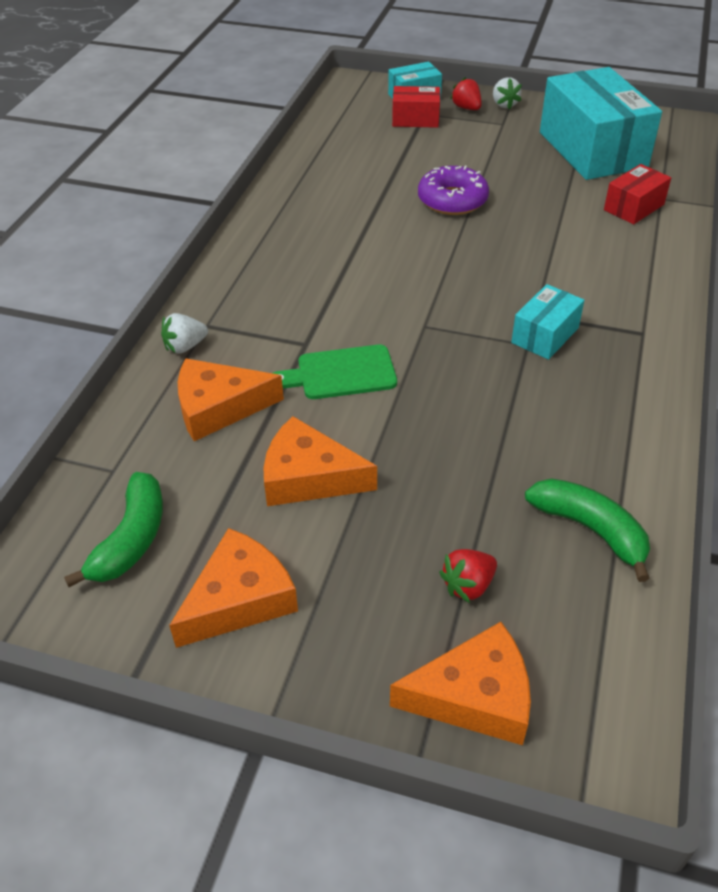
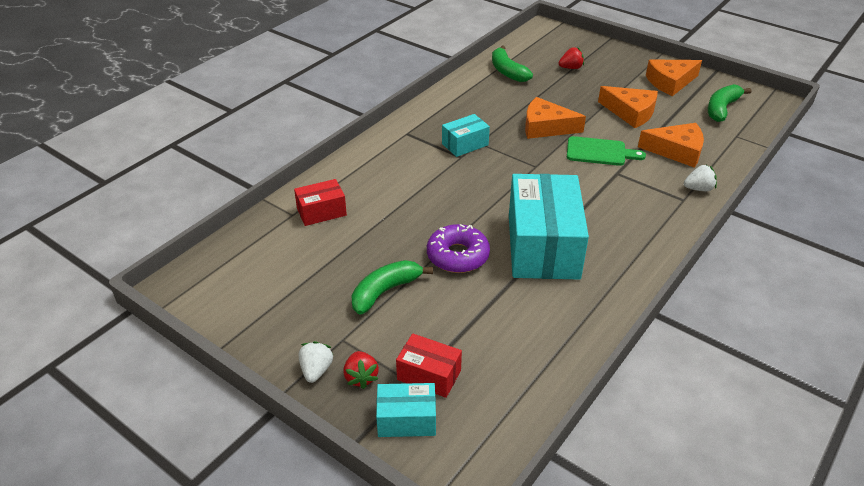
camera: 160 degrees left, 5 degrees down
(474, 696) = (583, 45): orange cheese -> orange cheese (546, 127)
(498, 158) = (385, 291): none -> green banana
(592, 149) = (291, 278): turquoise box -> turquoise box (543, 246)

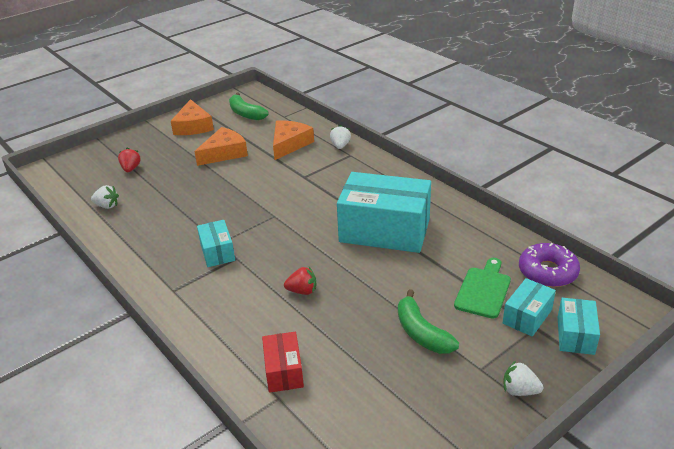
camera: 75 degrees left, 5 degrees down
(361, 377) = (528, 359): red strawberry -> red strawberry (302, 291)
(429, 375) = (527, 316): red box -> turquoise box
(457, 256) = (384, 280): purple donut -> purple donut (547, 272)
(507, 72) = (107, 206): green banana -> white strawberry
(546, 127) = (218, 200): orange cheese -> none
(599, 152) = (271, 179): green cutting board -> green cutting board (483, 290)

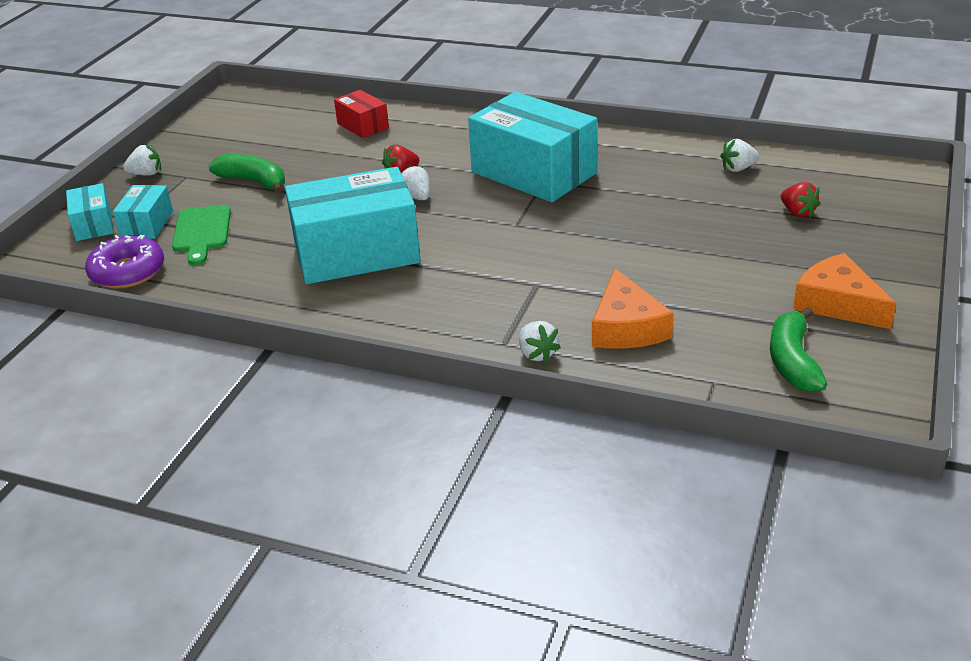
camera: 150 degrees right, 0 degrees up
(217, 252) = (533, 173): turquoise box -> turquoise box, size x2.07
(224, 153) = (706, 277): orange cheese -> none
(246, 113) = (792, 361): green banana -> green banana turned 105 degrees counterclockwise
(312, 262) = (416, 197): none -> white strawberry

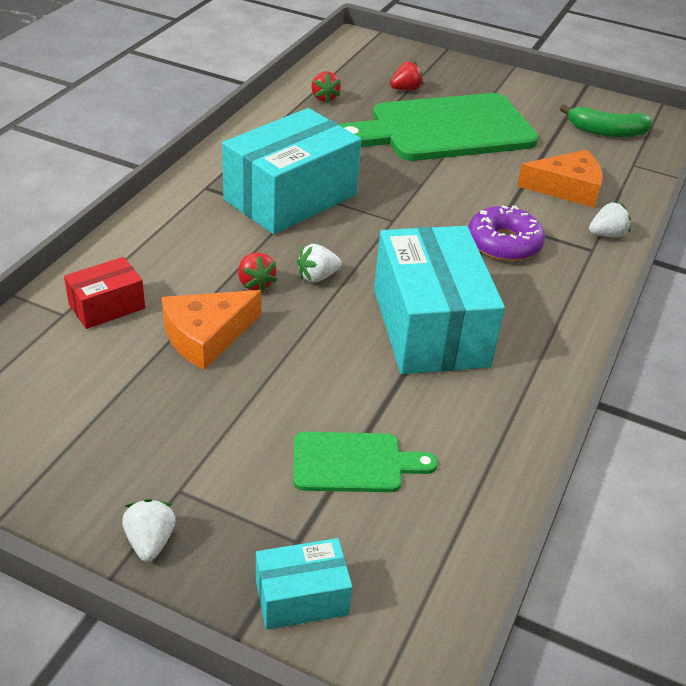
camera: 90 degrees left, 5 degrees up
(127, 272) = (446, 538): purple donut -> purple donut (503, 243)
(147, 224) = (318, 526): turquoise box -> none
(254, 181) = (226, 412): green banana -> none
(715, 242) = (444, 129): none -> green cutting board
(738, 168) = (324, 98): white strawberry -> red strawberry
(837, 303) = (535, 102): orange cheese -> orange cheese (206, 336)

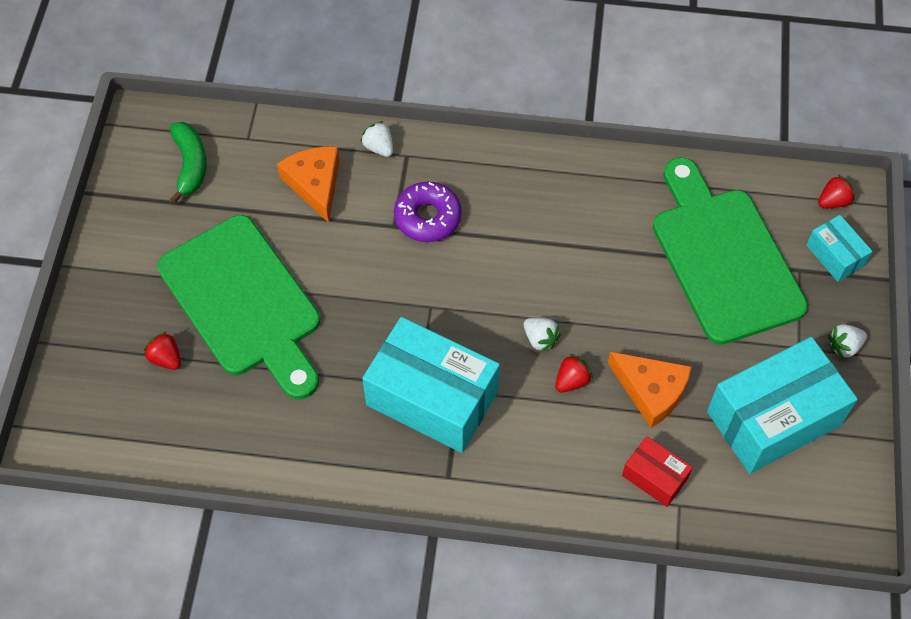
camera: 105 degrees left, 20 degrees up
(324, 98) = (219, 432): red strawberry -> red strawberry (833, 201)
(354, 463) = (723, 258): green cutting board -> green cutting board, size x2.14
(430, 327) = (564, 246): turquoise box -> turquoise box (773, 418)

